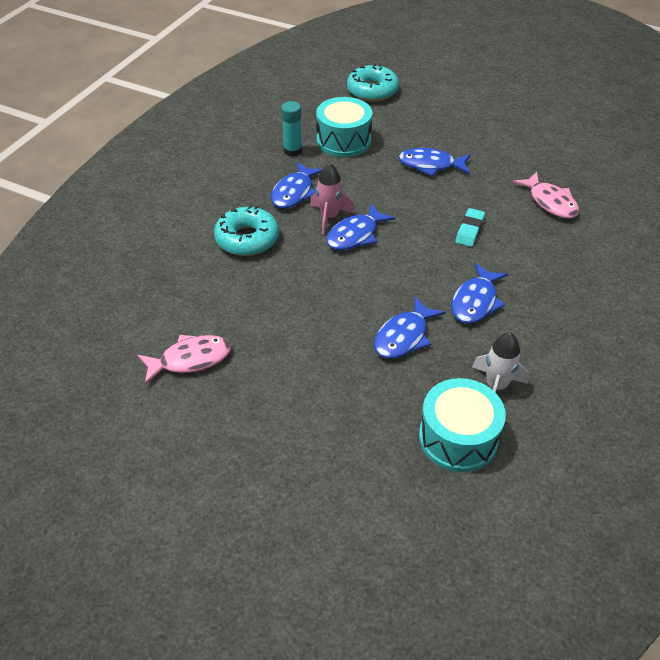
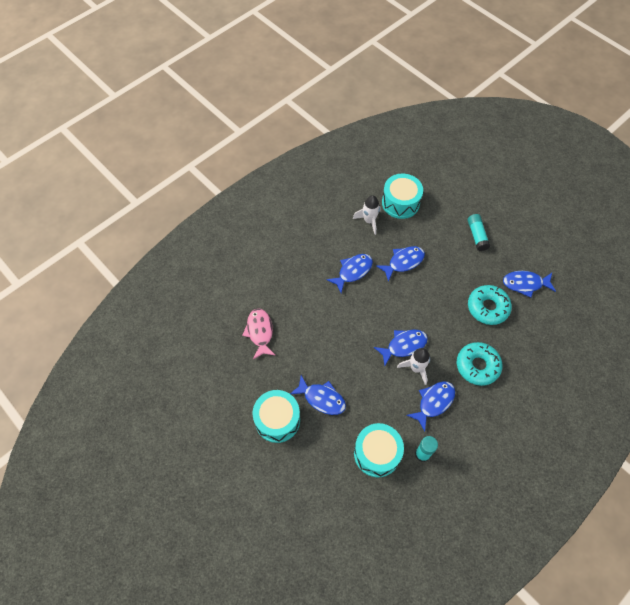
camera: 160 degrees left, 15 degrees up
(190, 360) = (525, 284): pink fish -> blue fish
(292, 417) = (477, 235): none -> turquoise glue stick
(329, 217) = (416, 368): pink rocket -> white rocket
(372, 91) = (325, 521): turquoise donut -> turquoise donut (487, 307)
(467, 139) = (277, 420): none -> turquoise drum
(469, 230) = (327, 325): turquoise eraser -> none

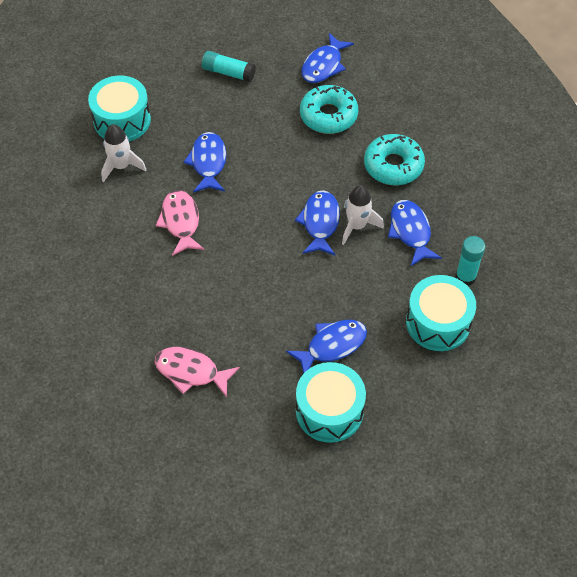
camera: 60 degrees left, 5 degrees down
(353, 271) = (180, 222): blue fish -> pink fish

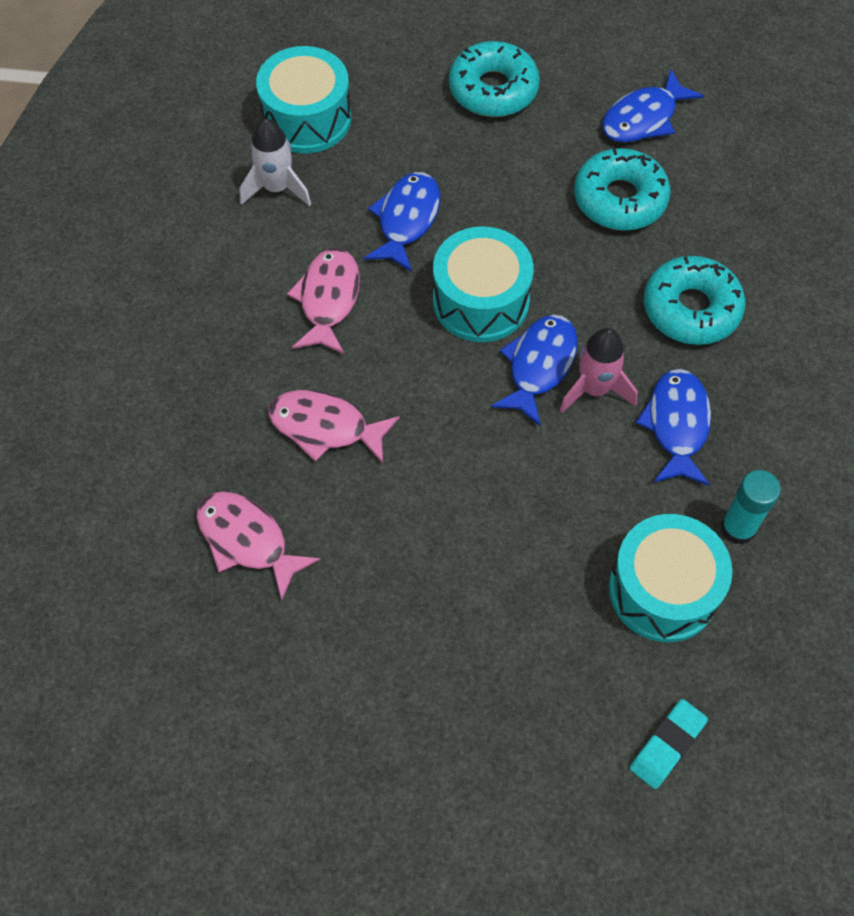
camera: 20 degrees right, 5 degrees up
(210, 294) = (325, 427): none -> pink fish
(228, 72) = (493, 89): turquoise glue stick -> turquoise donut
(329, 411) = (432, 677): turquoise drum -> turquoise drum (480, 301)
(332, 346) = (478, 571): blue fish -> none
(357, 226) = (594, 389): white rocket -> pink rocket
(472, 403) = (667, 745): none -> turquoise eraser

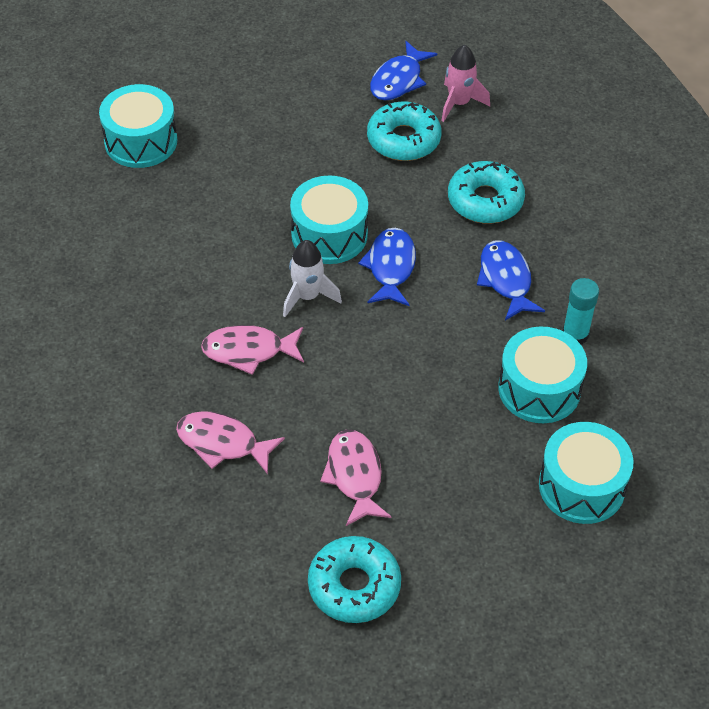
camera: 20 degrees left, 10 degrees down
(277, 188) = (138, 196): white rocket -> white rocket (307, 296)
(328, 300) = (213, 263): pink fish -> pink fish (355, 476)
(406, 220) = (249, 193): blue fish -> none
(493, 89) = (277, 87): turquoise donut -> turquoise donut (354, 586)
(594, 389) = (437, 272): pink rocket -> pink rocket (459, 103)
(667, 745) = (581, 486): turquoise eraser -> turquoise drum

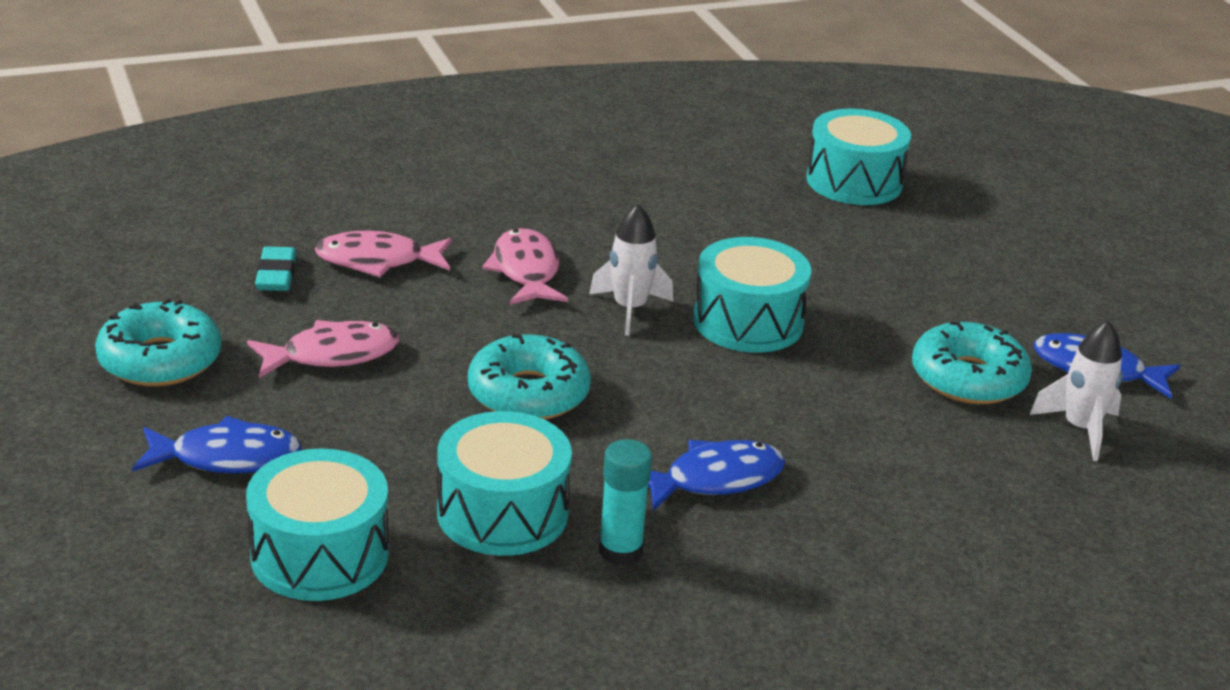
camera: 80 degrees right, 20 degrees down
(223, 443) = (378, 261): pink fish -> pink fish turned 105 degrees counterclockwise
(236, 511) = (276, 275): none -> turquoise eraser
(390, 267) = (705, 373): blue fish -> blue fish (226, 458)
(459, 103) = (1080, 429): pink rocket -> white rocket
(485, 200) = (876, 457): turquoise donut -> turquoise donut (528, 393)

